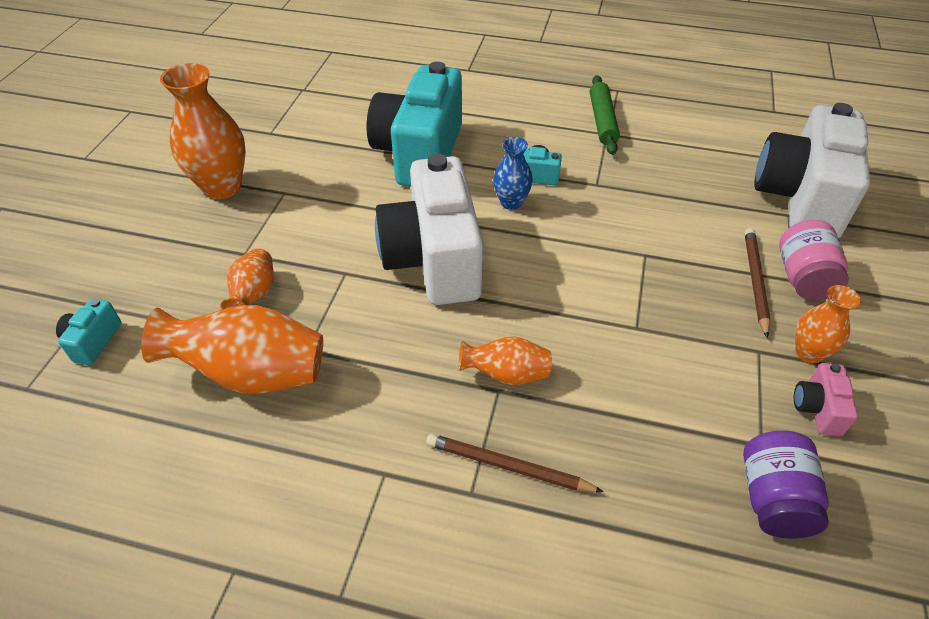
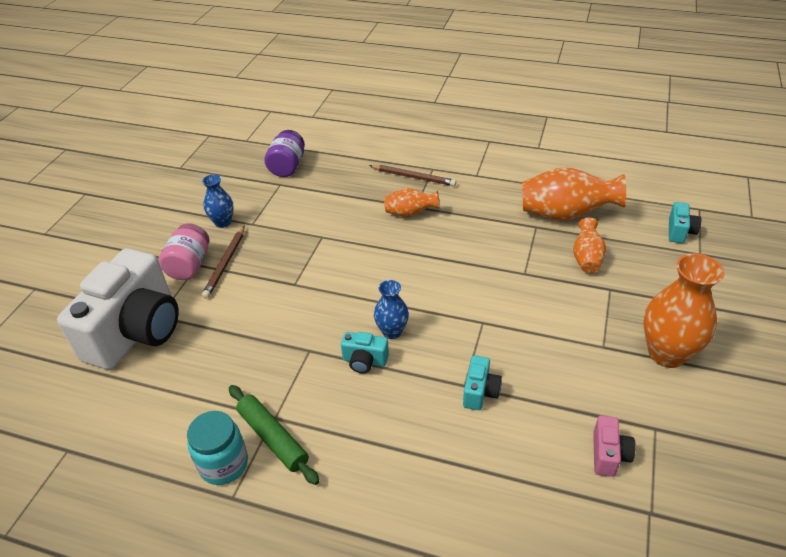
camera: 175 degrees left, 5 degrees down
(419, 154) = (480, 392): turquoise camera -> turquoise camera, size x0.40
(434, 260) = (458, 282): white camera -> none
(602, 121) = (273, 438): green rolling pin -> green rolling pin turned 45 degrees counterclockwise
(635, 106) = (224, 464): none -> turquoise jar
(808, 353) = (223, 222): orange vase -> blue vase
(817, 409) = (239, 197): pink camera -> pink camera (608, 454)

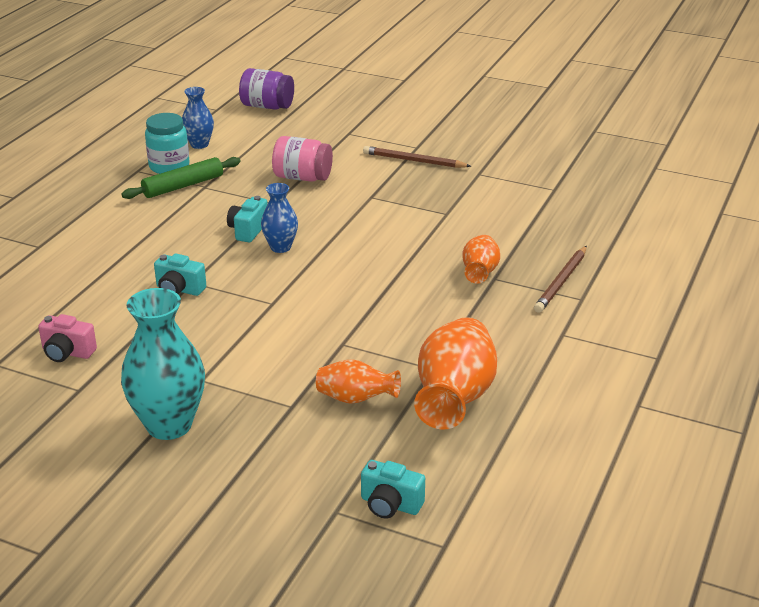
camera: 95 degrees right, 10 degrees down
(136, 331) = (332, 125): white camera -> none
(189, 265) = (416, 143): pink jar -> pink jar (302, 177)
(223, 222) = (484, 158): blue vase -> blue vase (199, 144)
(287, 166) = (592, 194): purple jar -> purple jar (267, 106)
(666, 354) = (169, 425): orange vase -> turquoise vase

